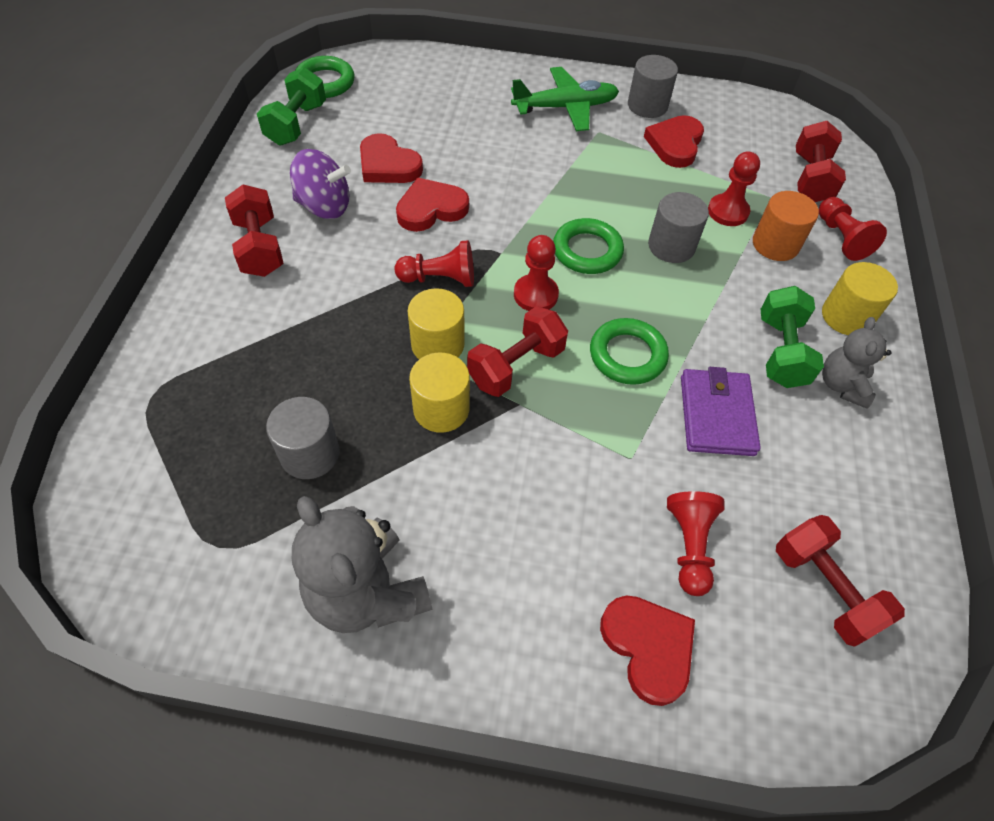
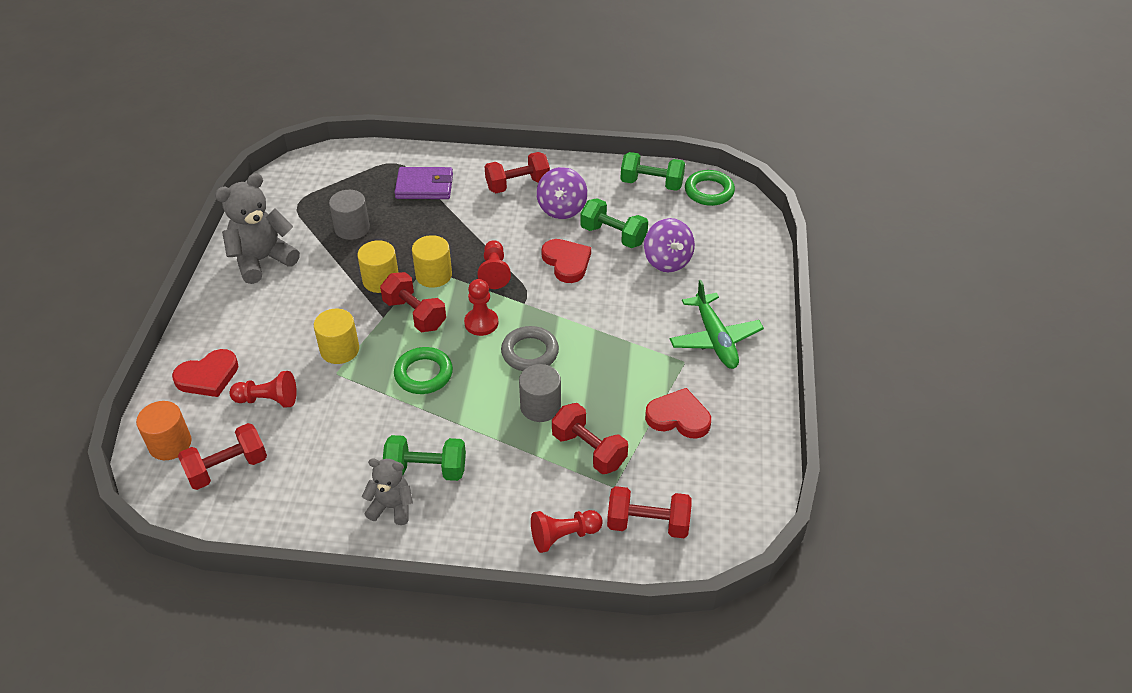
camera: 90 degrees right, 10 degrees down
(388, 165) = (613, 235): red heart -> green dumbbell
(441, 127) = (667, 261): none -> purple spinning top
(587, 251) = (530, 352): green ring -> grey ring
(647, 106) = (734, 399): grey cylinder -> none
(716, 415) = (367, 422): purple wallet -> purple wallet (424, 186)
(728, 212) = (589, 450): red pawn -> red dumbbell
(775, 244) = (550, 481): orange cylinder -> orange cylinder (170, 444)
(846, 316) = (465, 523): yellow cylinder -> yellow cylinder (339, 350)

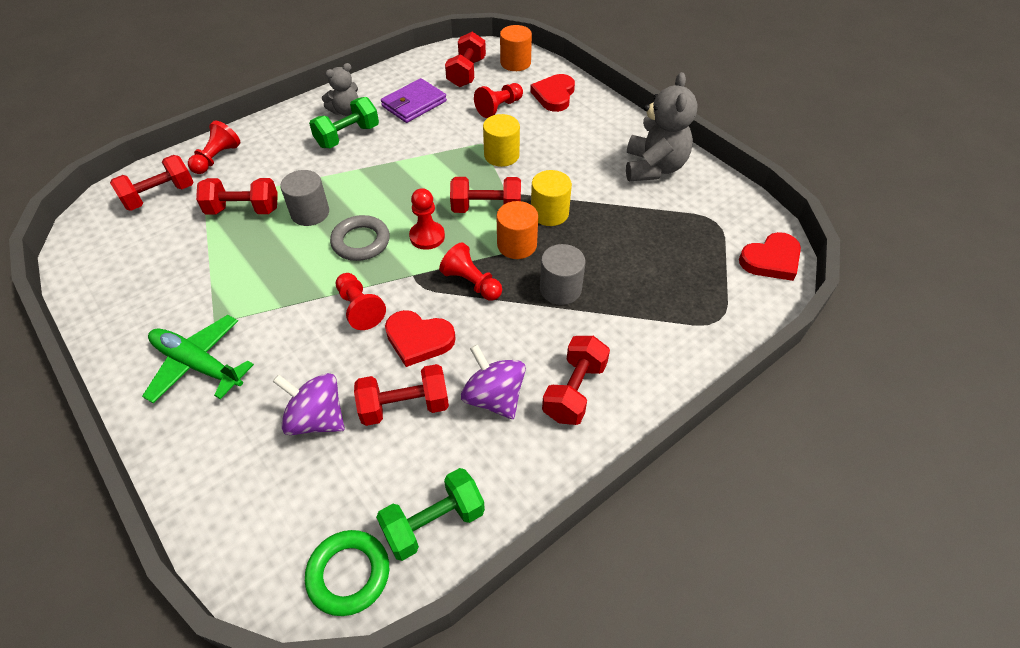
camera: 135 degrees right, 5 degrees up
(352, 228) = (639, 233): grey cylinder -> grey cylinder (560, 289)
(423, 374) = (422, 179): green ring -> none
(424, 186) = (652, 316): purple wallet -> purple wallet (414, 104)
(433, 275) = (517, 245): yellow cylinder -> orange cylinder
(581, 305) = (359, 308): none -> red pawn
(613, 235) = (404, 406): green dumbbell -> red dumbbell
(678, 417) = (186, 274): red heart -> red heart (771, 260)

